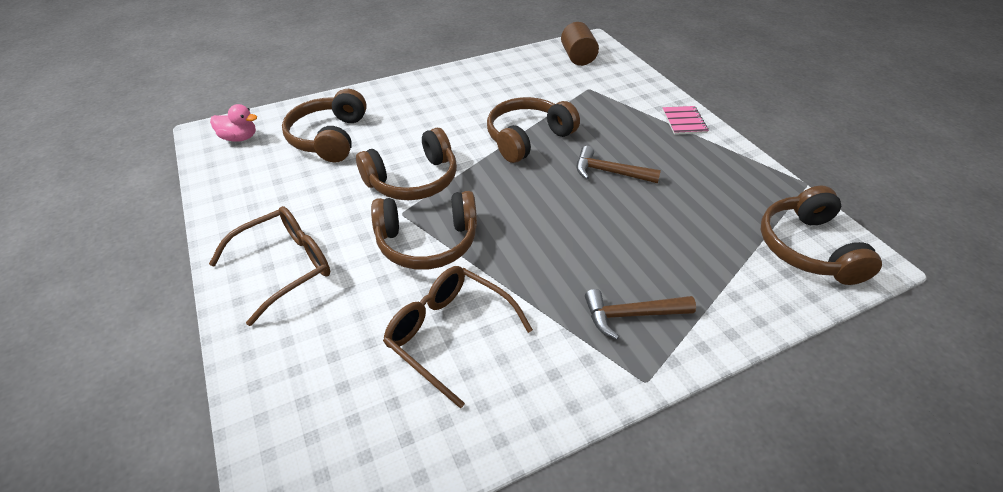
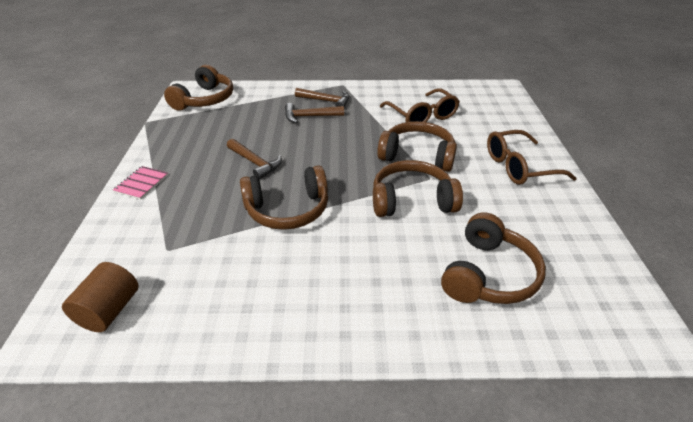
camera: 155 degrees left, 5 degrees down
(239, 138) = (603, 311): pink duck -> none
(622, 266) = (309, 116): none -> brown hammer

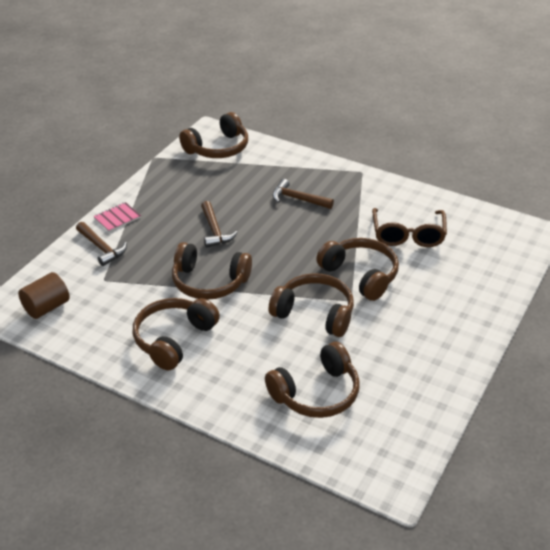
camera: 30 degrees right, 0 degrees up
(297, 282) = (174, 339): none -> brown headphones
(326, 101) = (328, 186): brown hammer -> brown hammer (102, 248)
(519, 167) = (447, 321): brown glasses -> none

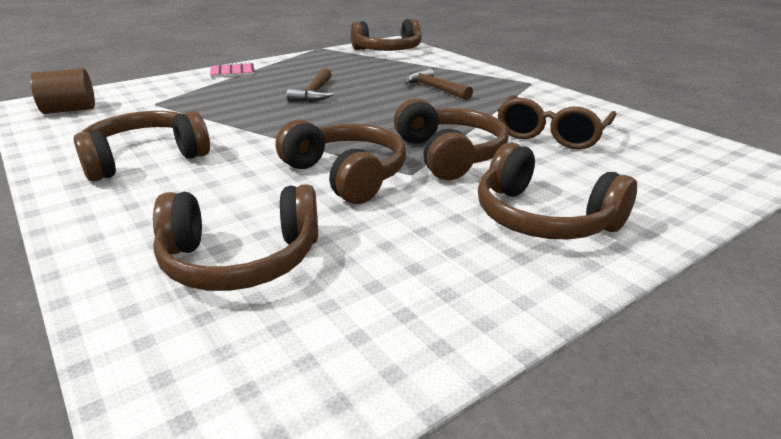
camera: 25 degrees right, 10 degrees down
(102, 248) = (187, 85): brown hammer -> none
(209, 282) = (255, 125): brown headphones -> brown headphones (543, 218)

